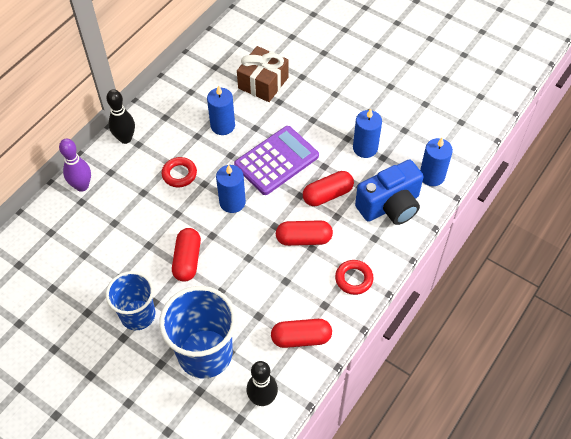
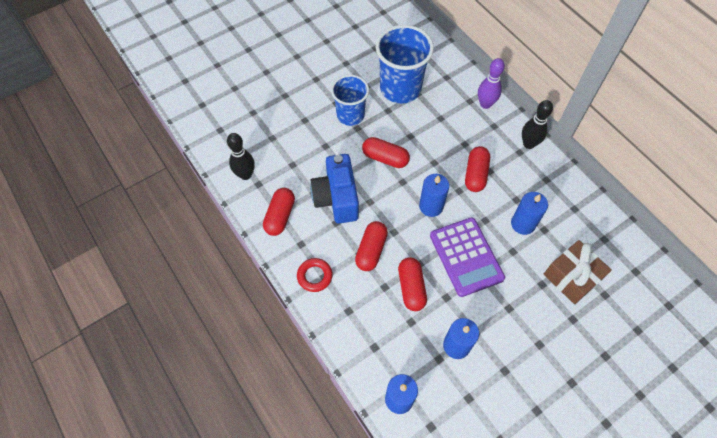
camera: 110 degrees right, 5 degrees up
(179, 174) = (475, 174): red ring -> red capsule
(205, 353) = (299, 149): blue cup -> blue cup (400, 88)
(390, 206) = (378, 340): blue camera -> blue camera (336, 198)

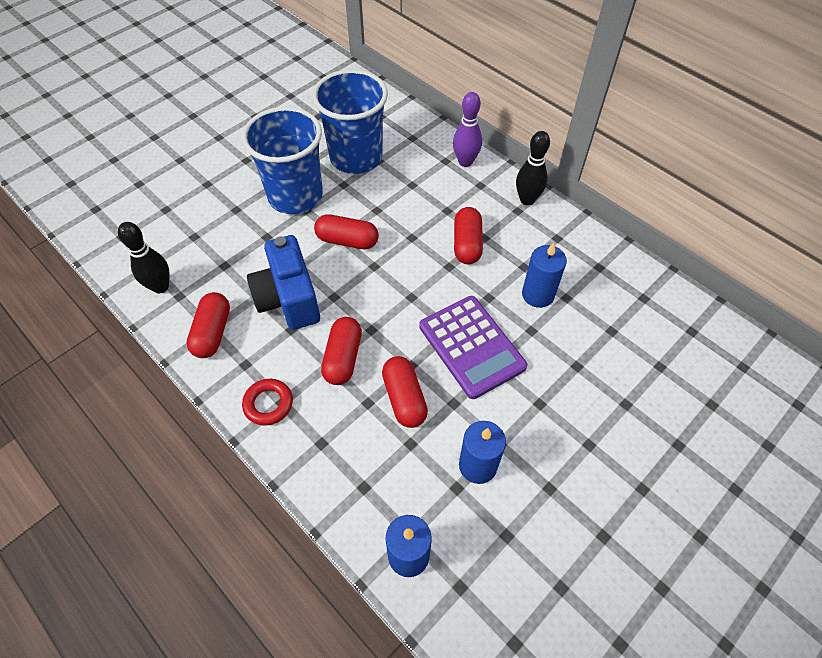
camera: 10 degrees left, 5 degrees down
(350, 115) = (295, 196): blue cup -> blue cup, size x1.52
(431, 206) = (415, 290): blue candle -> none
(571, 277) = (613, 351): brown gift -> none

